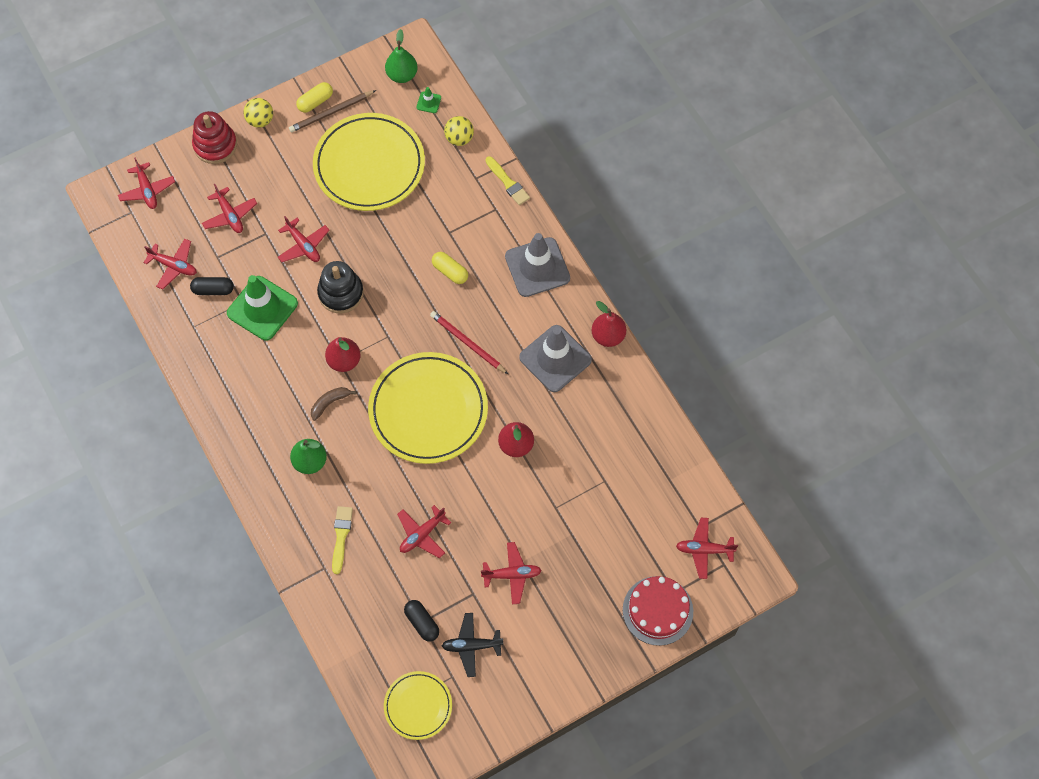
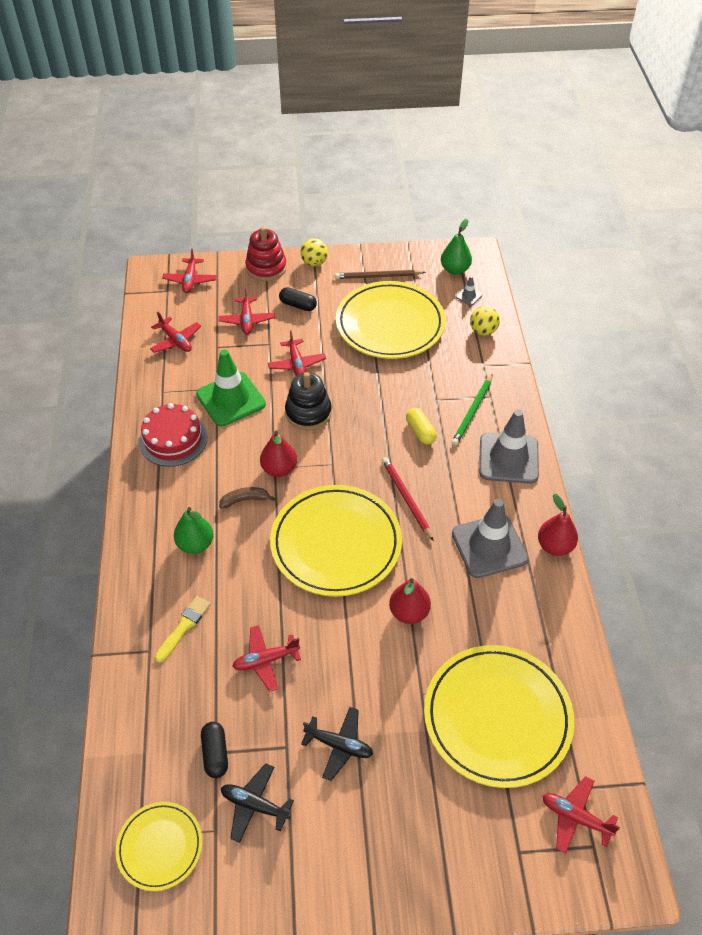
camera: 25 degrees right, 15 degrees down
(213, 290) = (197, 370): black capsule -> black capsule (298, 305)
(315, 102) = (369, 265): yellow capsule -> none
(428, 102) = (468, 296): green traffic cone -> grey traffic cone
(486, 231) = (472, 411): none -> green pencil
(508, 183) = (512, 380): yellow brush -> none
(512, 575) = (339, 745): red plane -> black plane
(620, 501) = (497, 717): none -> yellow plate
(657, 610) = (489, 865): red cake -> red cake (173, 439)

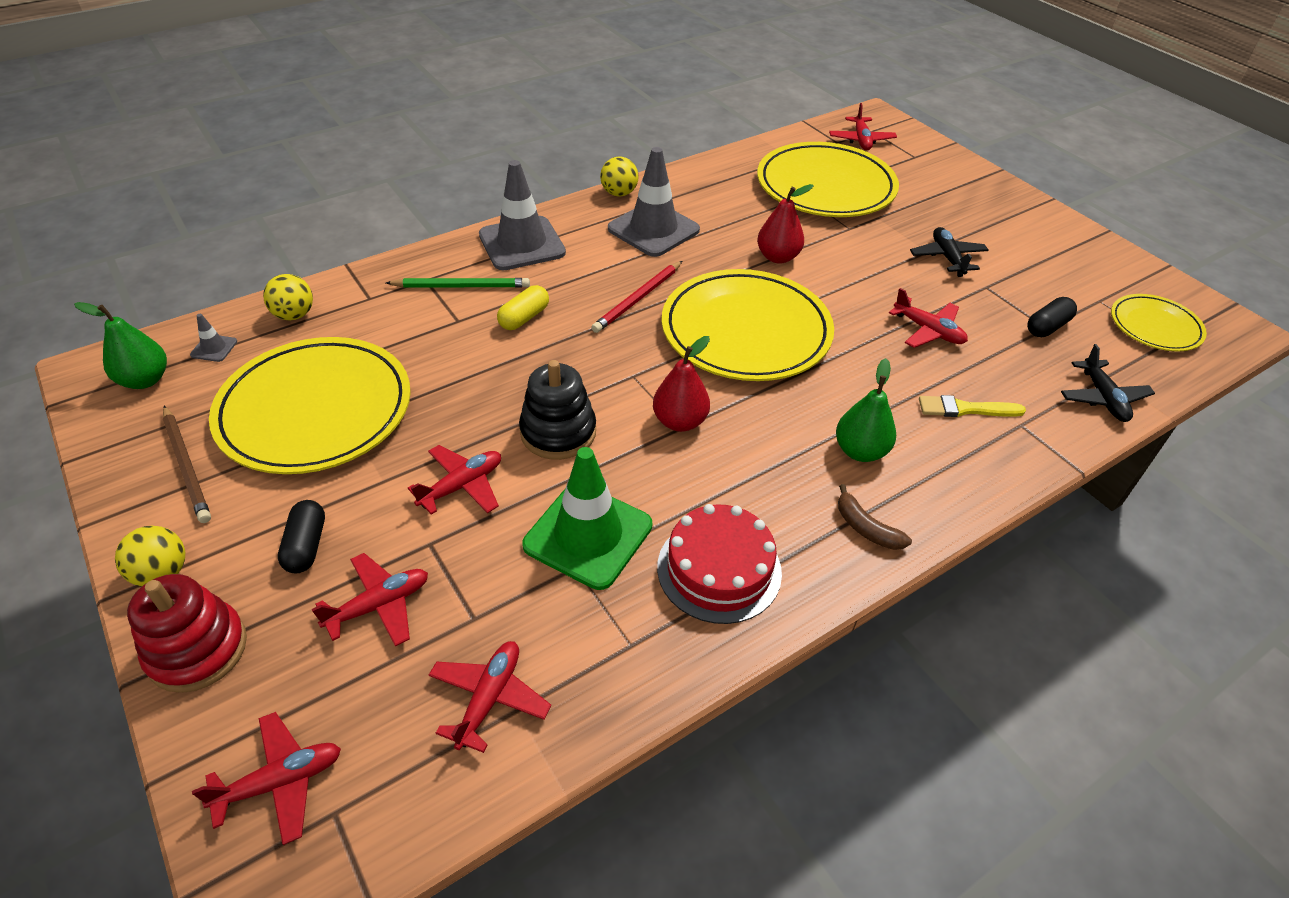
camera: 120 degrees left, 5 degrees down
(245, 500) = (755, 434): brown banana -> brown banana (866, 528)
(255, 805) = (1052, 286): black plane -> black plane (1102, 398)
(555, 546) = (619, 193): red pear -> yellow ball

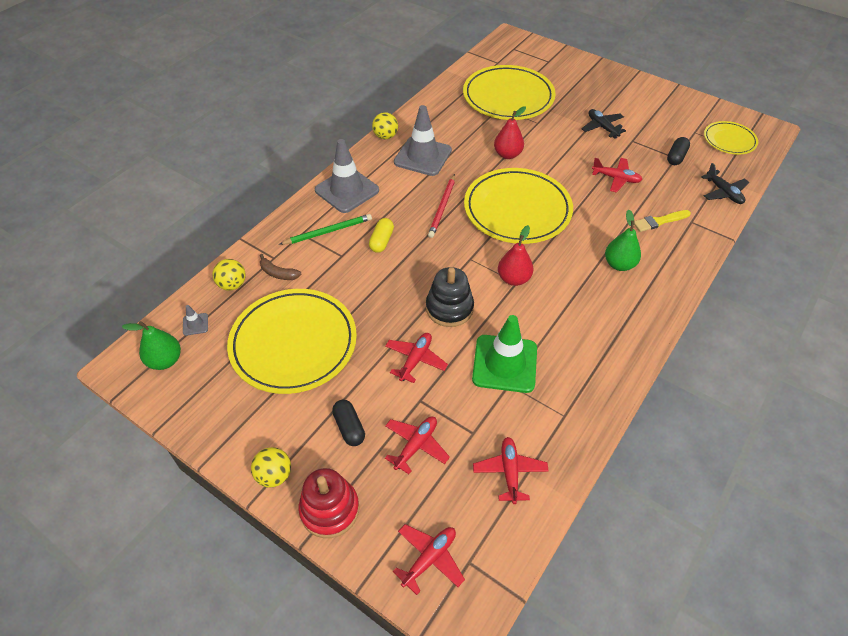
camera: 20 degrees left, 5 degrees up
(187, 465) = (238, 406): brown pencil -> none
(719, 569) = (584, 358): red cake -> none
(861, 140) = (511, 57): red plane -> none
(866, 528) = (645, 308): brown banana -> brown banana (278, 273)

